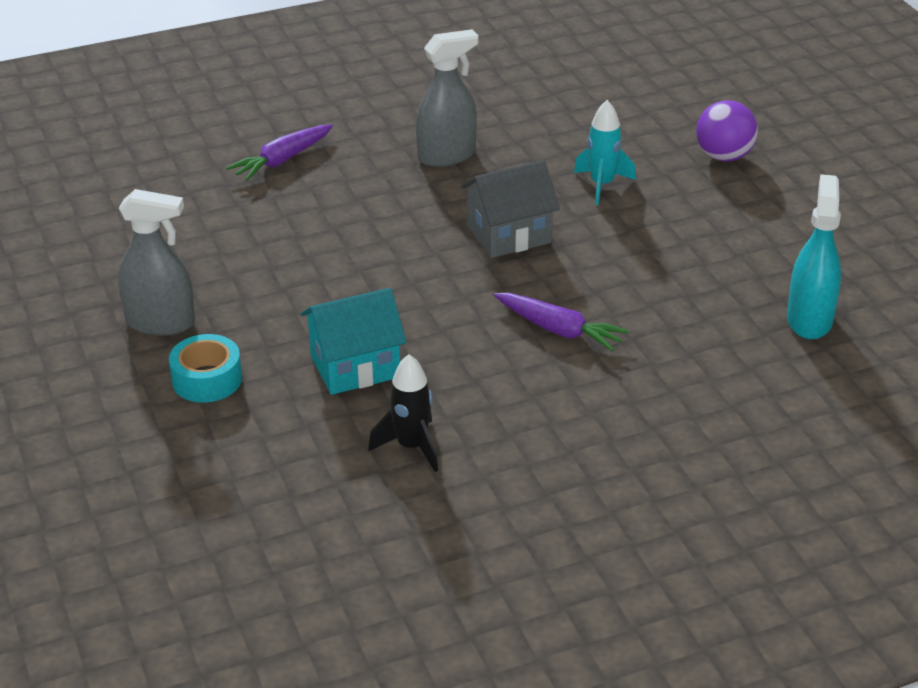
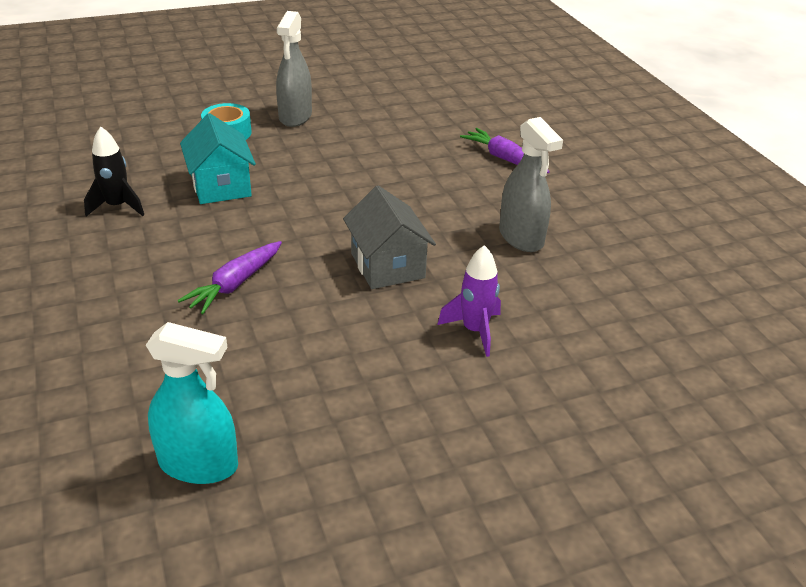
camera: 90 degrees right, 0 degrees up
(602, 185) = (474, 331): turquoise rocket -> purple rocket
(724, 156) = (544, 437): purple ball -> none

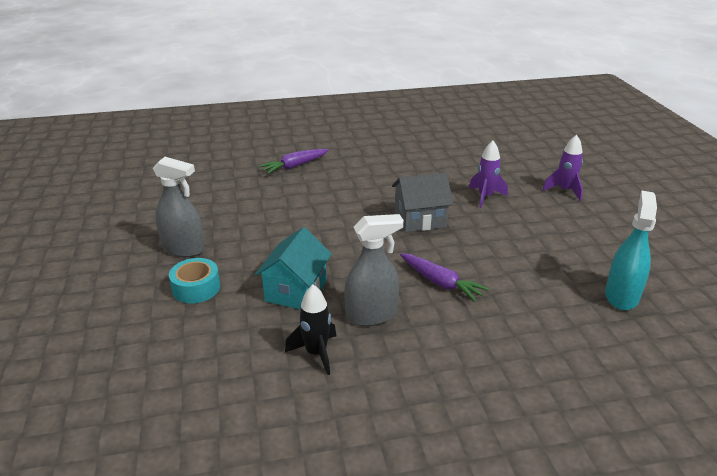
camera: 80 degrees left, 5 degrees down
(221, 186) = (296, 291): turquoise house -> turquoise house turned 60 degrees counterclockwise
(521, 237) = (392, 172): grey spray bottle -> grey spray bottle (371, 315)
(533, 434) = (564, 190): none -> purple rocket

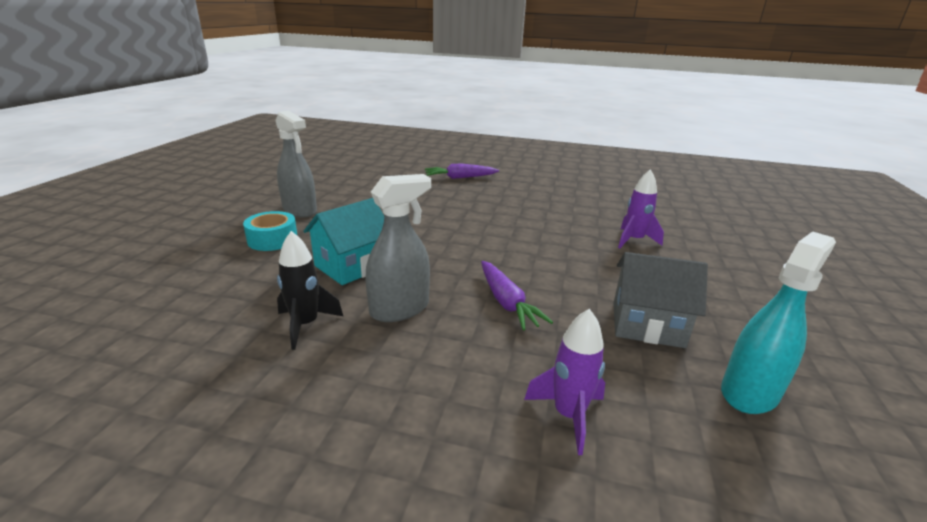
camera: 25 degrees right, 5 degrees down
(371, 315) = (400, 309): grey spray bottle -> grey spray bottle turned 45 degrees counterclockwise
(420, 219) = (540, 242): grey house -> grey house (647, 325)
(564, 190) = (743, 257): purple rocket -> purple rocket (568, 415)

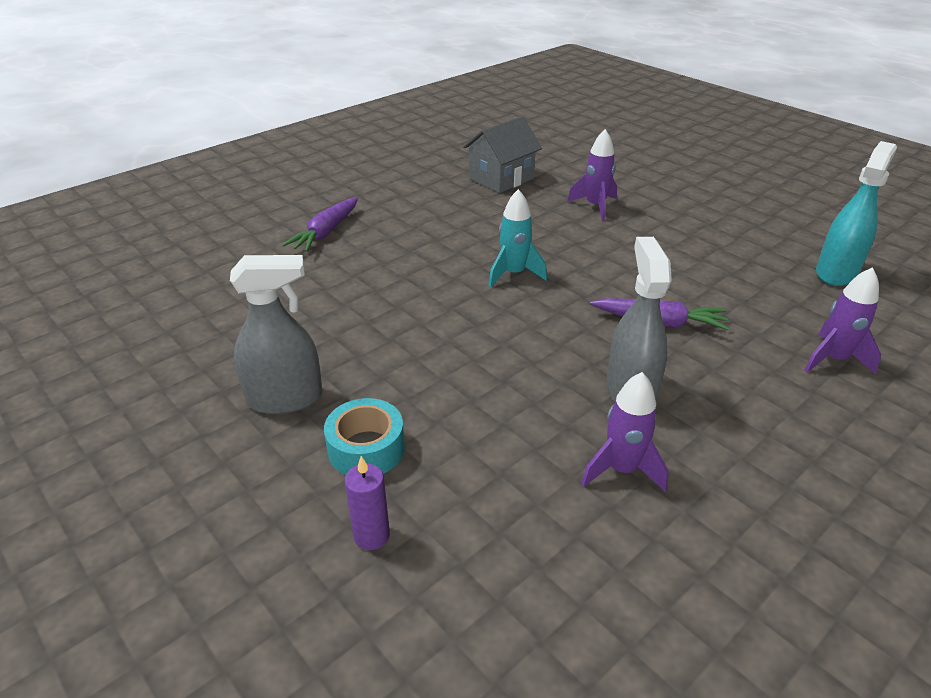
camera: 55 degrees left, 10 degrees up
(202, 259) = (371, 535): none -> purple candle
(305, 325) = (622, 469): black rocket -> purple rocket
(352, 266) = (507, 398): turquoise house -> none
(493, 235) = (513, 274): none -> turquoise rocket
(647, 325) = (736, 270): grey house -> grey house (501, 178)
(749, 392) = (836, 272): turquoise spray bottle -> turquoise spray bottle turned 45 degrees clockwise

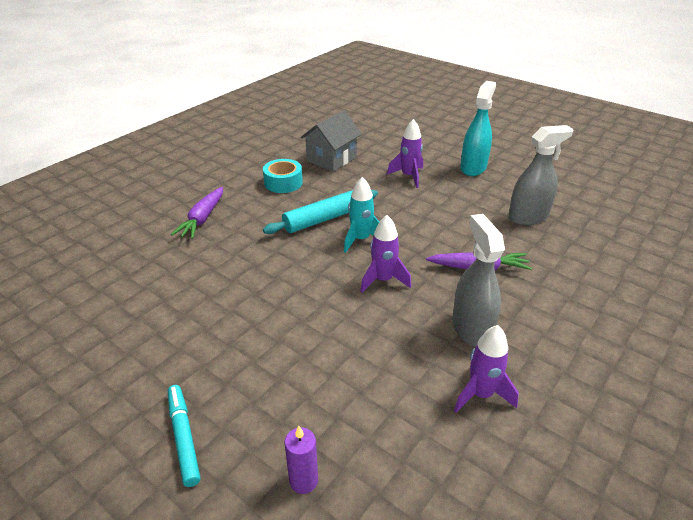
camera: 10 degrees left, 0 degrees up
(243, 468) = (184, 437): none -> turquoise marker
(285, 398) = (204, 370): grey spray bottle -> grey spray bottle (528, 217)
(366, 448) = (281, 405): turquoise tape -> turquoise tape (283, 183)
(472, 246) = (323, 219): none -> turquoise rolling pin
(833, 359) = (607, 283): purple rocket -> purple rocket (383, 280)
(836, 272) = (593, 213): turquoise spray bottle -> turquoise spray bottle (473, 167)

